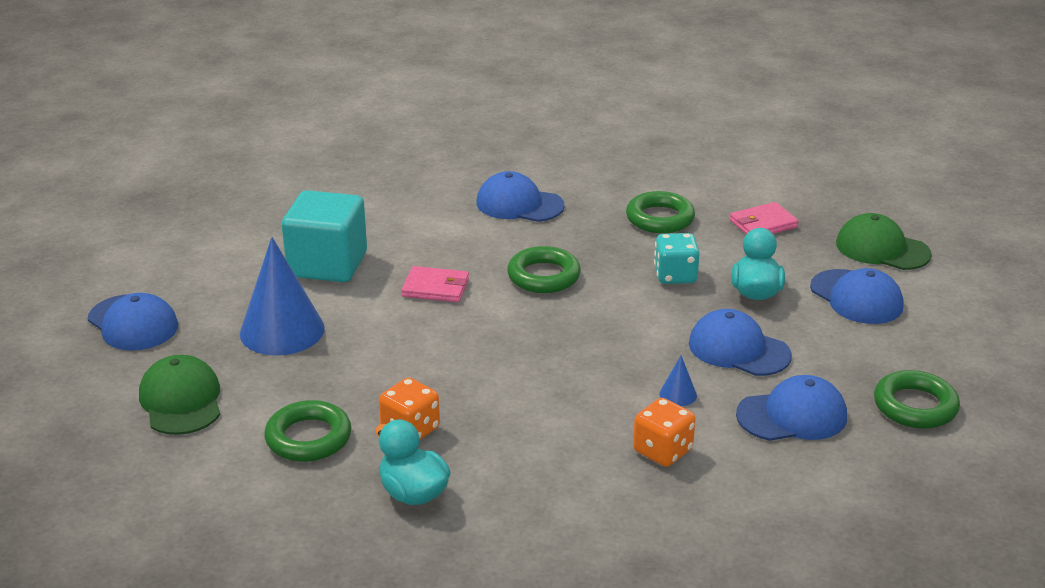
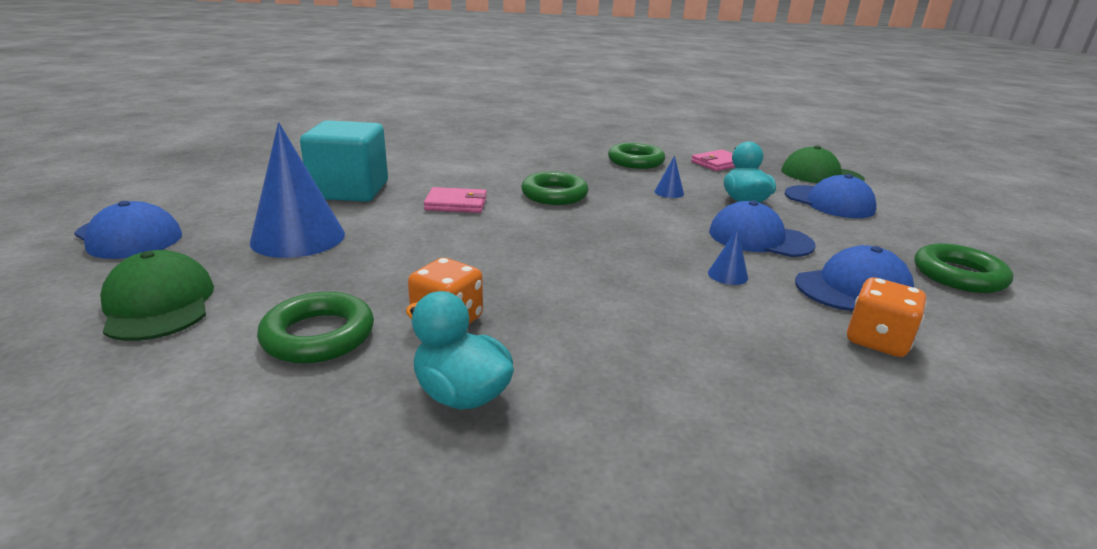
camera: 10 degrees left, 5 degrees down
(519, 204) = (517, 155): blue cap -> none
(662, 451) = (746, 327): orange dice -> orange dice (877, 340)
(675, 276) = (669, 192): turquoise dice -> blue cone

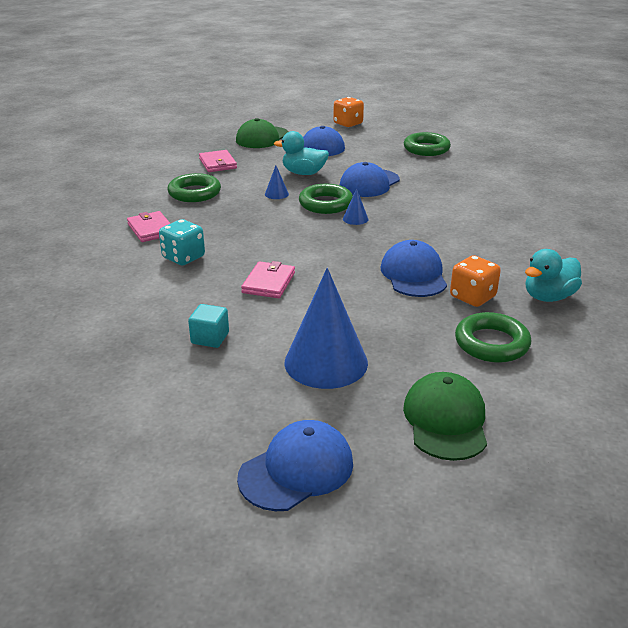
camera: 75 degrees left, 5 degrees up
(159, 304) = (445, 420): green cap -> green cap turned 105 degrees clockwise
(350, 191) = (210, 338): turquoise cube -> turquoise cube, size x0.45
(495, 170) = (183, 257): none -> turquoise dice
(544, 155) = (151, 229): none -> pink wallet
(554, 194) = (263, 238): green ring -> green ring (325, 204)
(727, 275) = (419, 204): blue cone -> blue cone (355, 219)
(853, 288) = (438, 176): blue cap -> blue cap (413, 274)
(877, 340) = (492, 186): orange dice -> orange dice (348, 123)

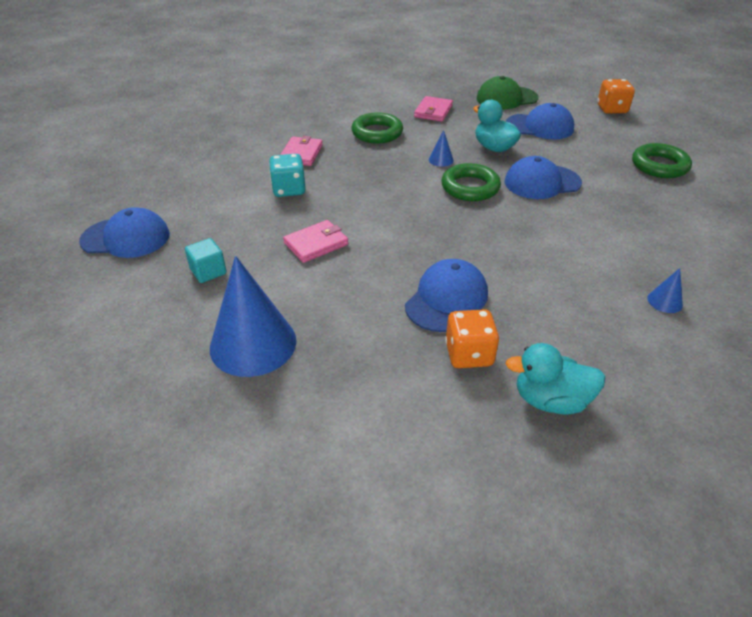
camera: 40 degrees right, 10 degrees up
(297, 470) = (100, 426): blue cap -> blue cap (126, 238)
(355, 219) = (475, 214): blue cone -> blue cone (664, 301)
(445, 420) = (260, 465): green cap -> none
(491, 343) = (414, 415): green ring -> none

